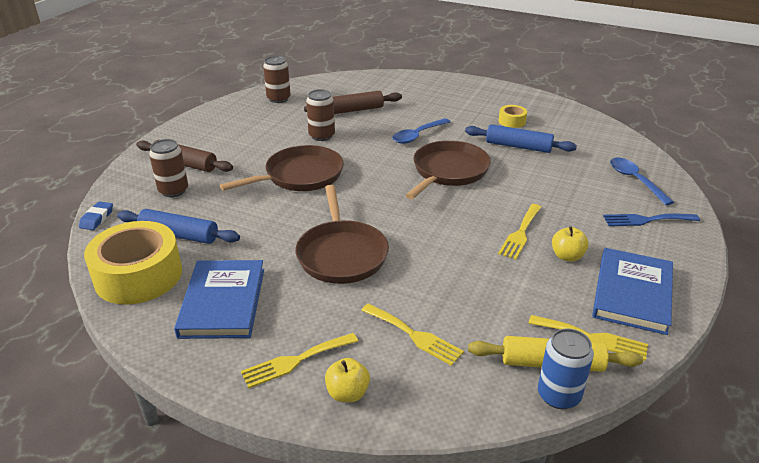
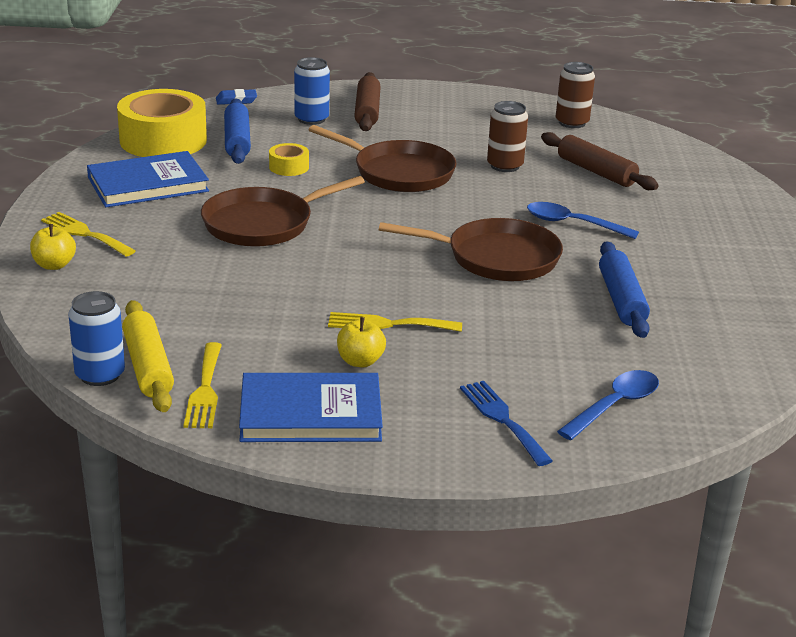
camera: 65 degrees right, 5 degrees down
(173, 190) = (311, 119): brown can -> blue can
(414, 335) = (151, 284): yellow fork -> none
(512, 121) = (698, 286): yellow tape -> yellow tape (289, 167)

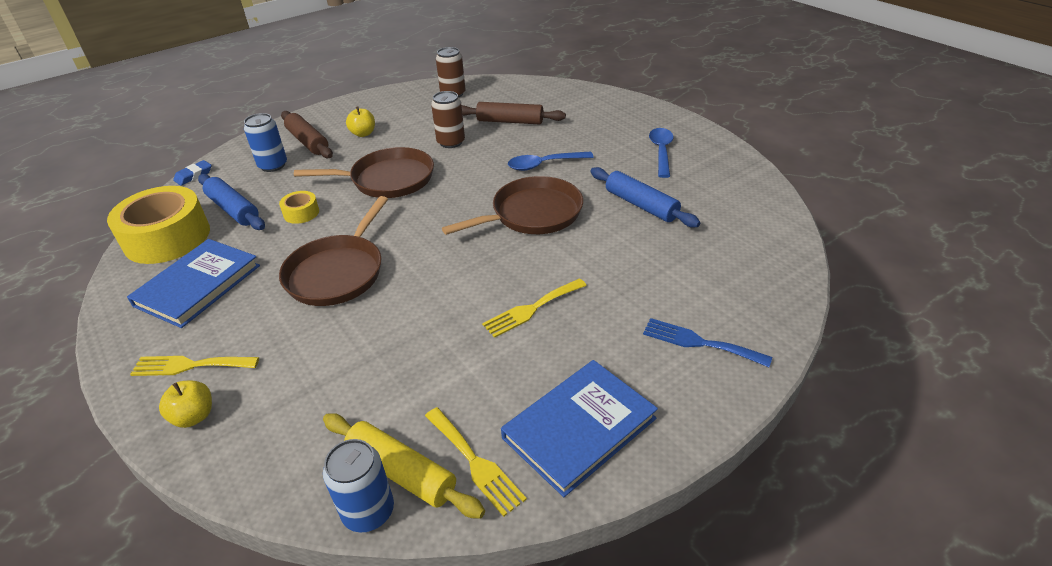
camera: 35 degrees left, 10 degrees up
(360, 361) = (553, 354): yellow apple -> yellow apple (363, 134)
(614, 405) = (741, 287): blue spoon -> blue spoon (661, 152)

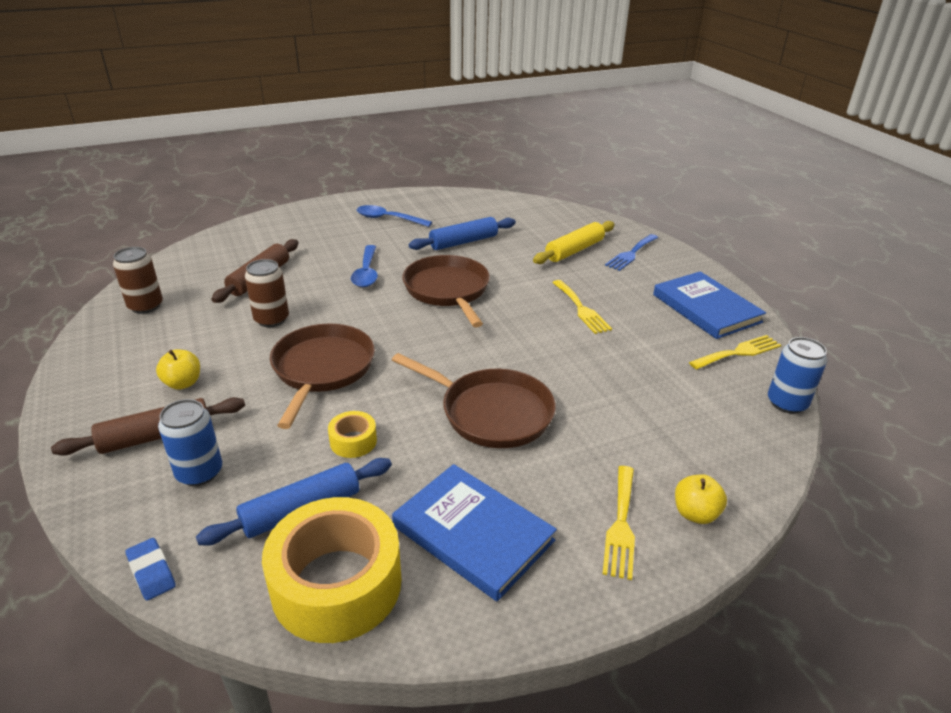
camera: 80 degrees left, 5 degrees down
(401, 472) = (750, 386): yellow rolling pin -> yellow rolling pin (574, 250)

